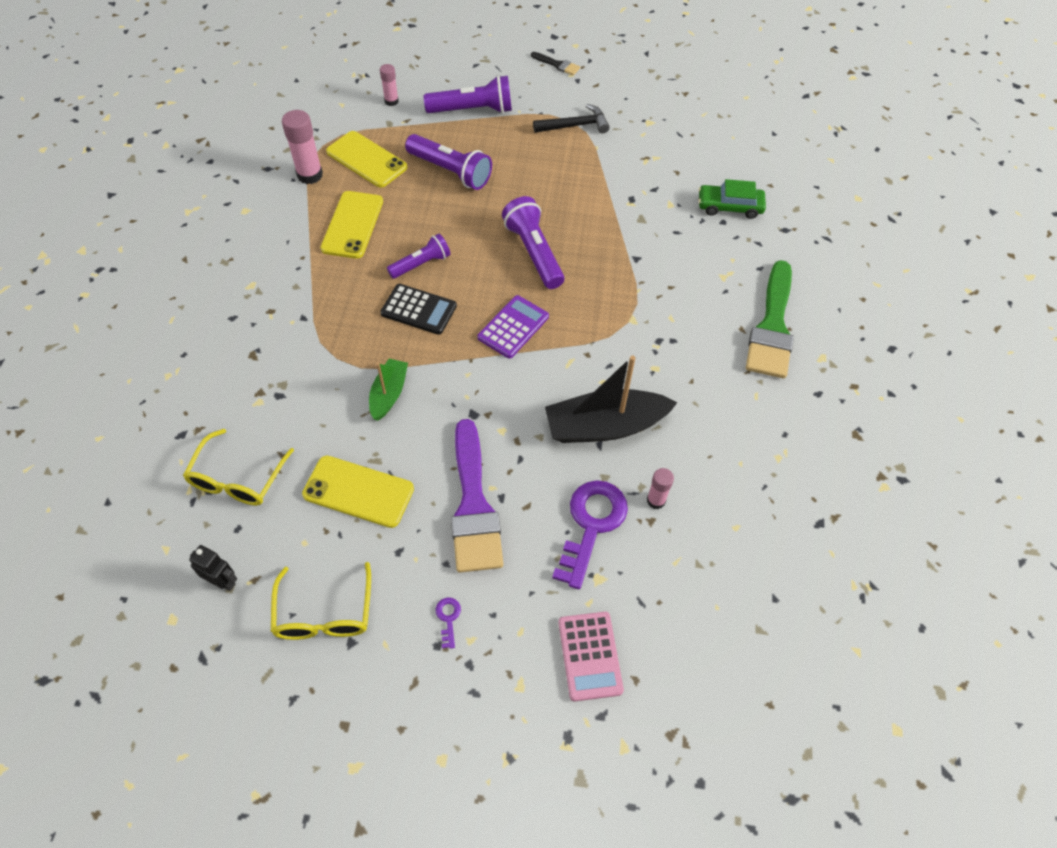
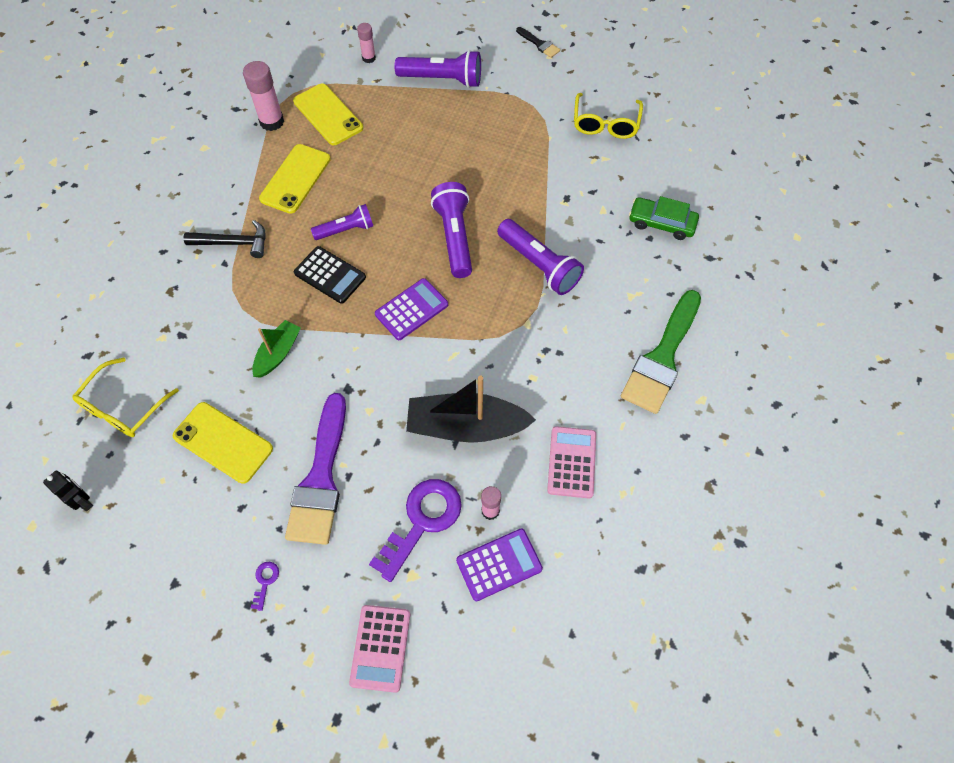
camera: 15 degrees right, 5 degrees up
(324, 613) = (160, 550): yellow glasses -> yellow glasses (605, 123)
(450, 171) = (401, 140): purple flashlight -> purple flashlight (539, 265)
(575, 125) = (535, 111): black hammer -> black hammer (233, 243)
(682, 549) = (499, 564): none -> purple calculator
(719, 439) = (571, 462): none -> pink calculator

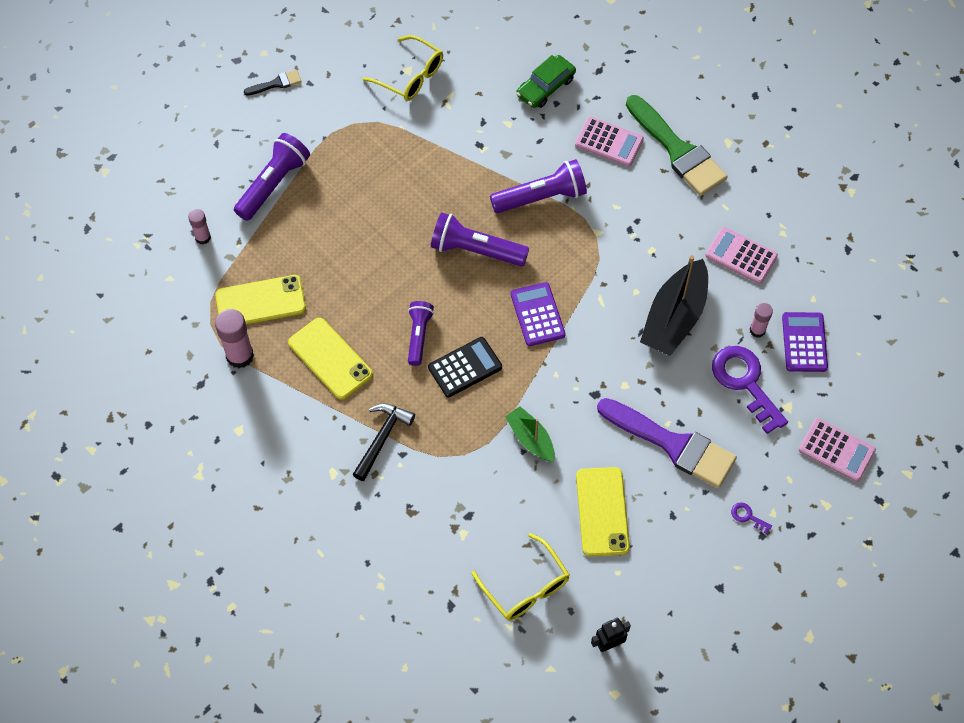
camera: 65 degrees left, 0 degrees up
(223, 442) = (602, 512): yellow phone -> yellow phone turned 60 degrees counterclockwise
(634, 296) = (609, 142): none -> pink calculator

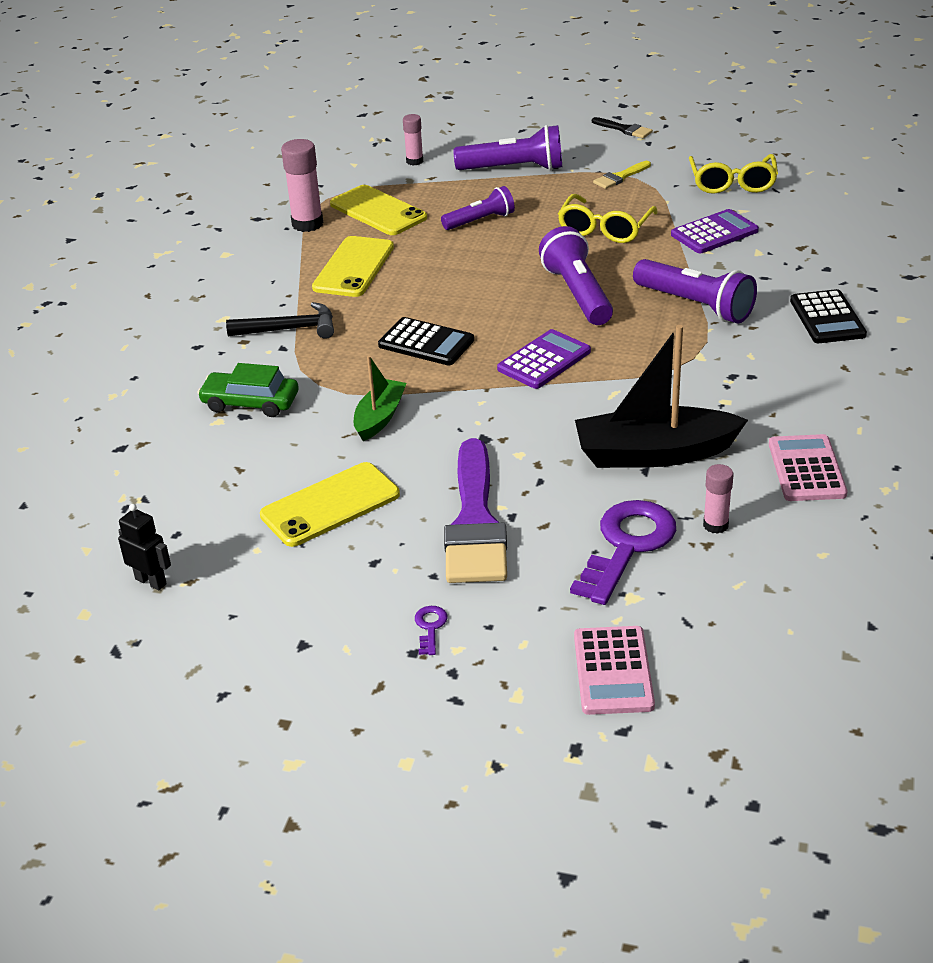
camera: 60 degrees right, 25 degrees down
(344, 131) = (620, 177): none -> yellow brush
(419, 336) = (434, 303): purple flashlight -> purple flashlight (480, 221)
(525, 586) = (183, 488): yellow glasses -> yellow glasses (605, 229)
(545, 87) = (836, 255): green car -> green car (250, 402)
(609, 142) = (827, 318): pink calculator -> black calculator
(678, 151) = (885, 366): green brush -> none
(804, 342) = (746, 573): purple calculator -> purple calculator (714, 233)

